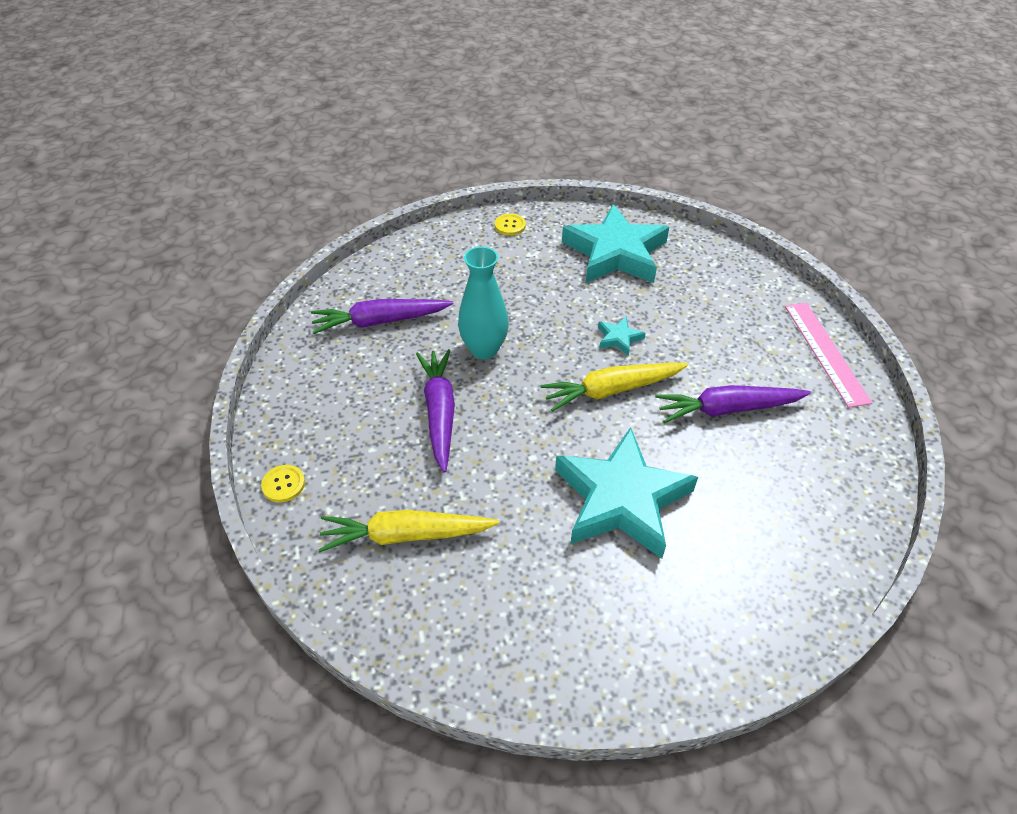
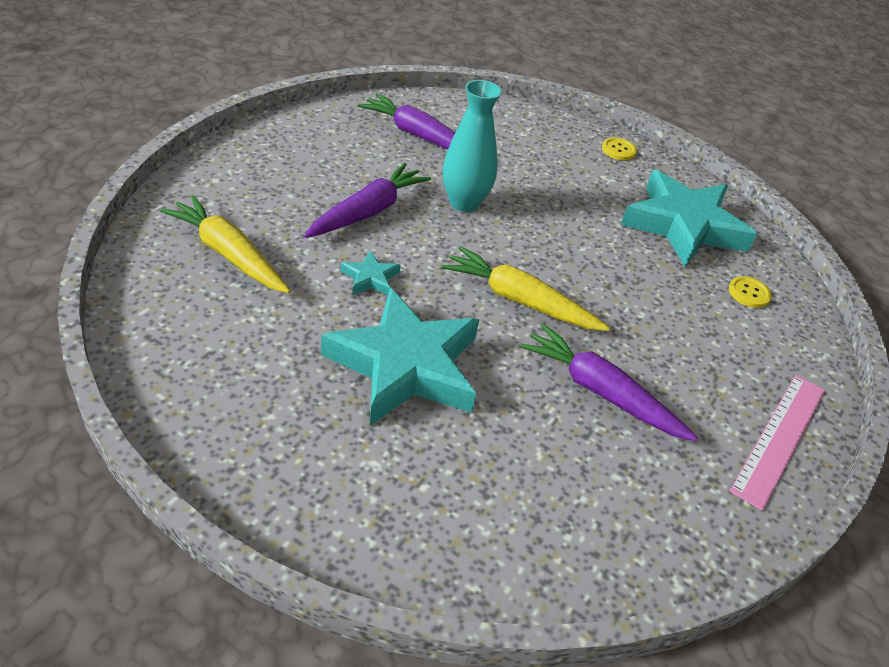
camera: 40 degrees right, 5 degrees down
(283, 484) = (209, 169): yellow button -> yellow button (749, 293)
(619, 338) = (586, 276): turquoise star -> turquoise star (370, 278)

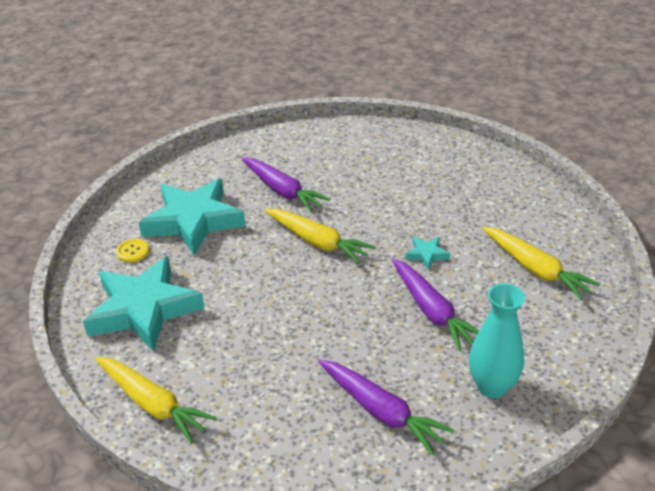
camera: 165 degrees left, 5 degrees down
(368, 211) = (432, 311): purple carrot -> purple carrot turned 75 degrees counterclockwise
(405, 365) = (402, 202): turquoise star -> turquoise star (193, 221)
(464, 203) = (344, 324): turquoise vase -> turquoise vase (492, 386)
(618, 150) = (152, 404): yellow button -> yellow carrot
(780, 438) = (185, 171): pink ruler -> none

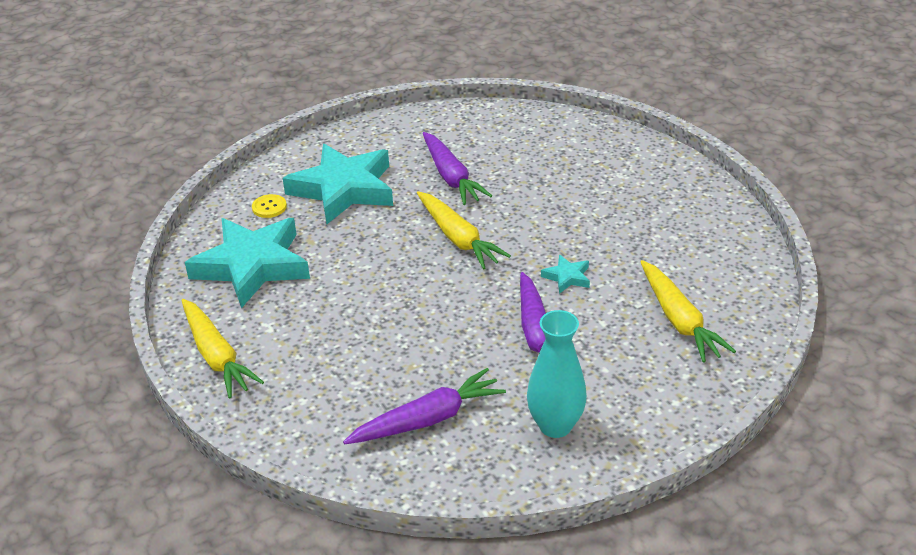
camera: 20 degrees right, 0 degrees up
(381, 411) = (428, 419): purple carrot -> purple carrot turned 90 degrees counterclockwise

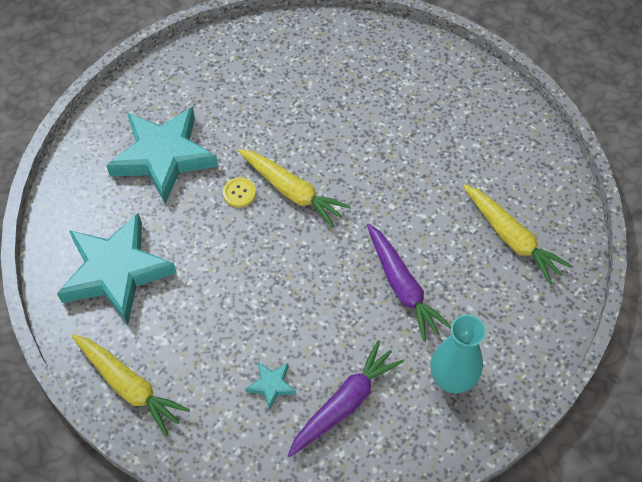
camera: 20 degrees left, 20 degrees up
(269, 207) = (101, 196): yellow button -> yellow button (239, 193)
(451, 177) = (257, 118): purple carrot -> none
(567, 277) = (403, 213): turquoise star -> turquoise star (271, 385)

